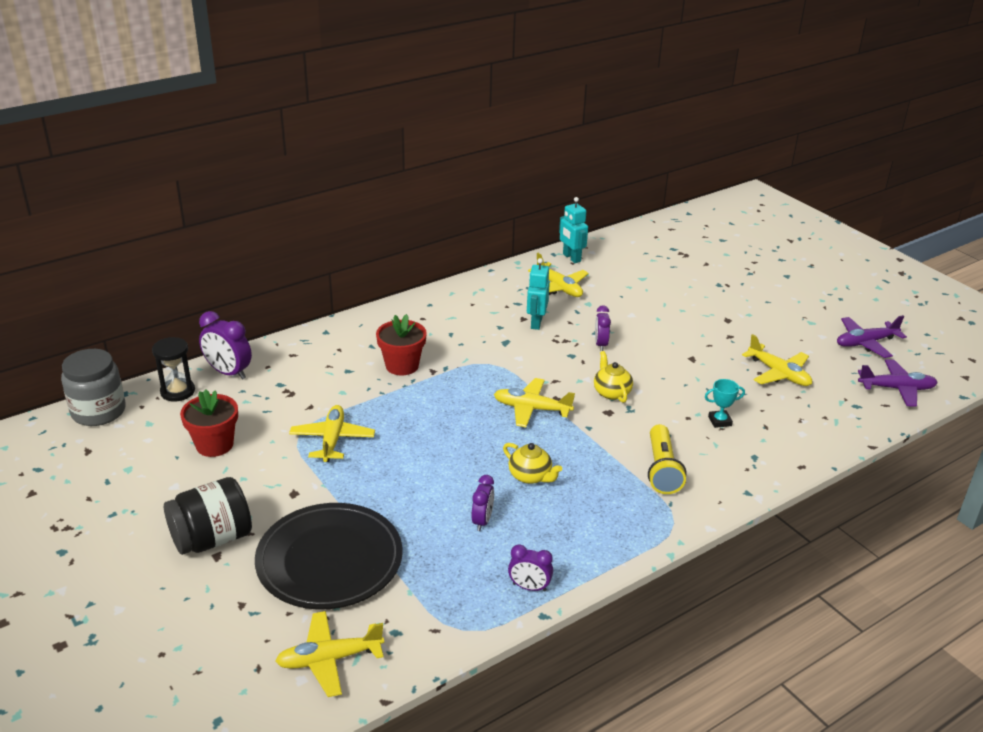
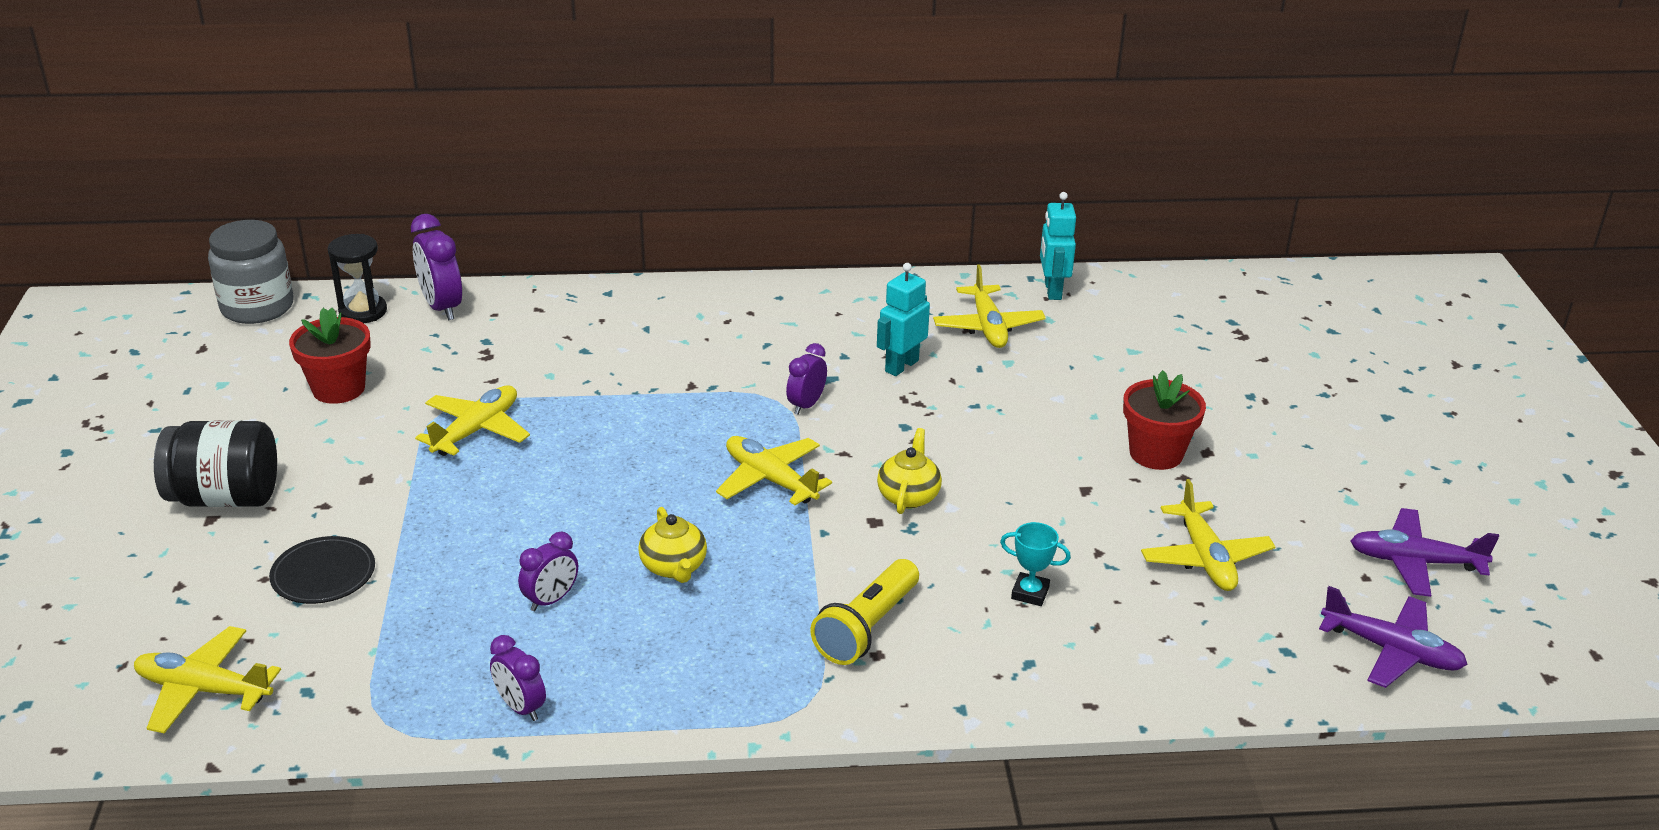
camera: 30 degrees right, 0 degrees up
(329, 560) = (323, 574): black plate -> black plate, size x0.49
(402, 366) = (658, 366): red flower pot -> red flower pot (1156, 453)
(600, 344) = (964, 425): purple clock -> purple clock (806, 405)

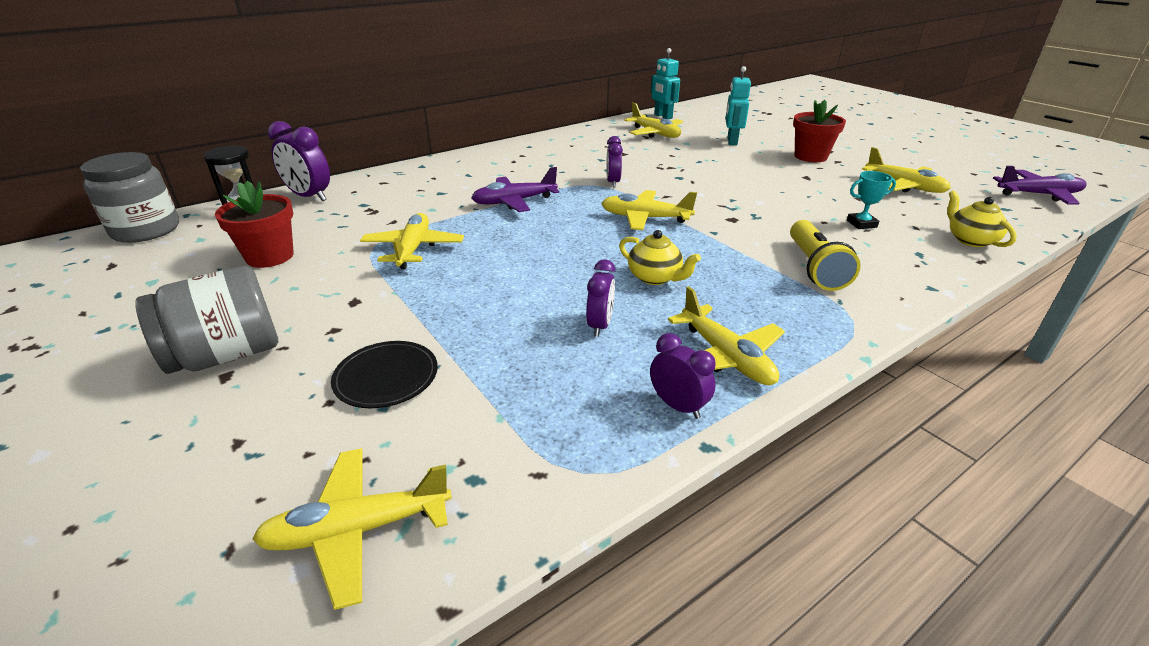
camera: 30 degrees left, 0 degrees up
(225, 497) = (227, 355): black jar -> grey jar
(520, 707) = (678, 406): purple clock -> purple clock turned 150 degrees counterclockwise
(622, 683) = (725, 357): none -> yellow plane
(901, 366) = (637, 156): turquoise robot -> turquoise robot (731, 141)
(908, 496) = (730, 203): yellow teapot -> yellow teapot (970, 240)
(1415, 562) = (979, 163): purple plane -> purple plane (514, 202)

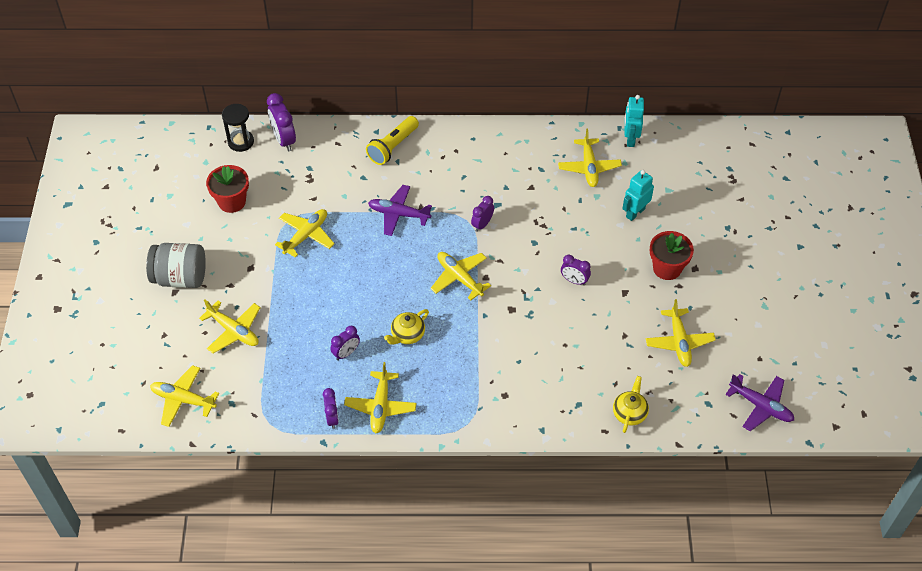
camera: 35 degrees right, 20 degrees up
(146, 230) = (182, 136): grey jar -> none
(386, 377) = (233, 331): black plate -> yellow plane
(655, 277) = (407, 335): yellow teapot -> yellow teapot turned 60 degrees clockwise
(754, 185) = (574, 281): none -> purple clock
(815, 268) = (501, 378): yellow flashlight -> yellow flashlight (393, 147)
(861, 224) = (585, 360): turquoise trophy -> none

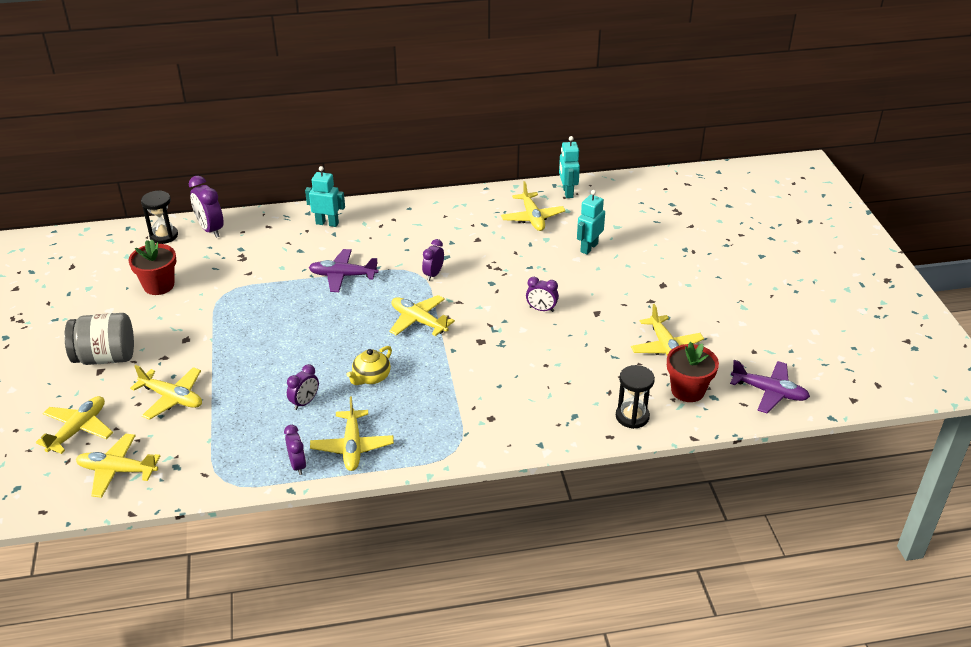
camera: 10 degrees left, 15 degrees down
(306, 235) = (245, 305): yellow plane -> yellow plane (78, 430)
(393, 147) = (327, 223): yellow flashlight -> turquoise robot
(629, 413) = (632, 416): yellow teapot -> black hourglass
(667, 268) = (634, 288): red flower pot -> red flower pot (687, 390)

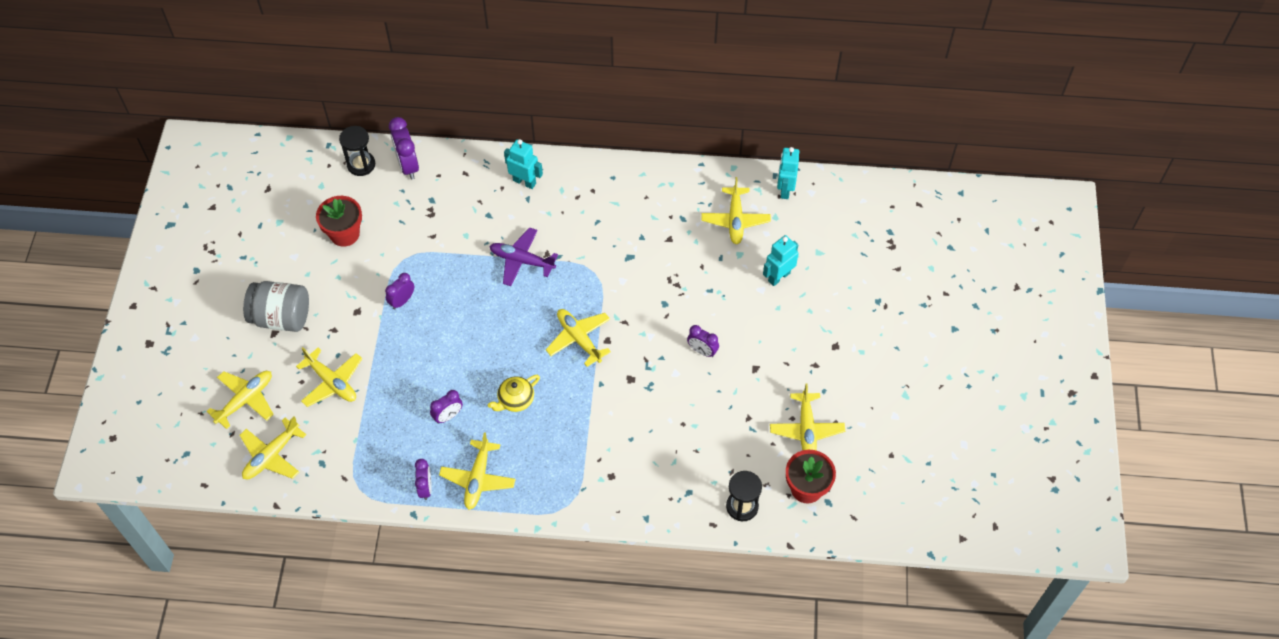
camera: 15 degrees right, 20 degrees up
(117, 471) = (271, 455): yellow plane -> yellow plane turned 75 degrees counterclockwise
(433, 274) = (611, 279): purple clock -> purple clock (402, 301)
(769, 392) = (884, 509): purple plane -> none

